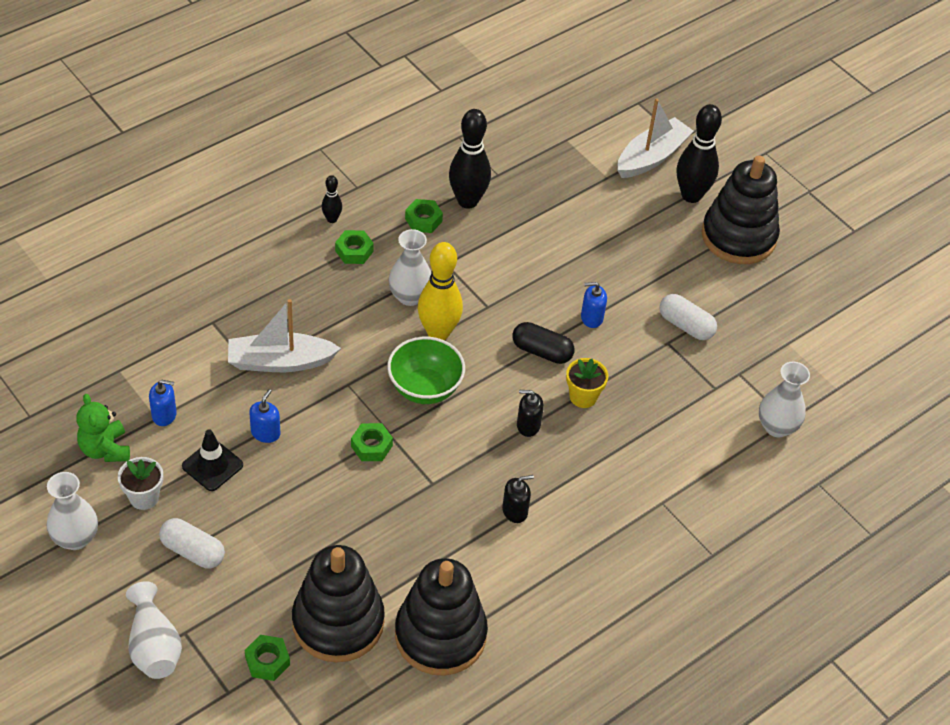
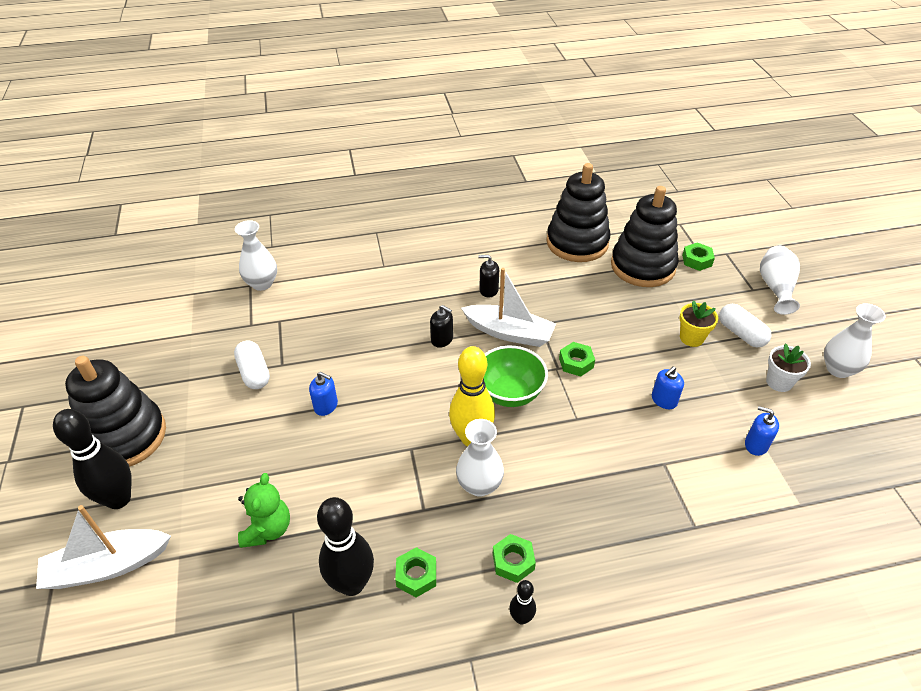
camera: 150 degrees left, 5 degrees down
(105, 449) = (814, 431): green teddy bear -> green teddy bear (267, 529)
(212, 465) = (716, 388): black traffic cone -> none
(280, 362) = (634, 460): white boat -> white boat (509, 333)
(542, 351) = (391, 391): black capsule -> none
(583, 397) = (384, 346): yellow flower pot -> yellow flower pot (691, 338)

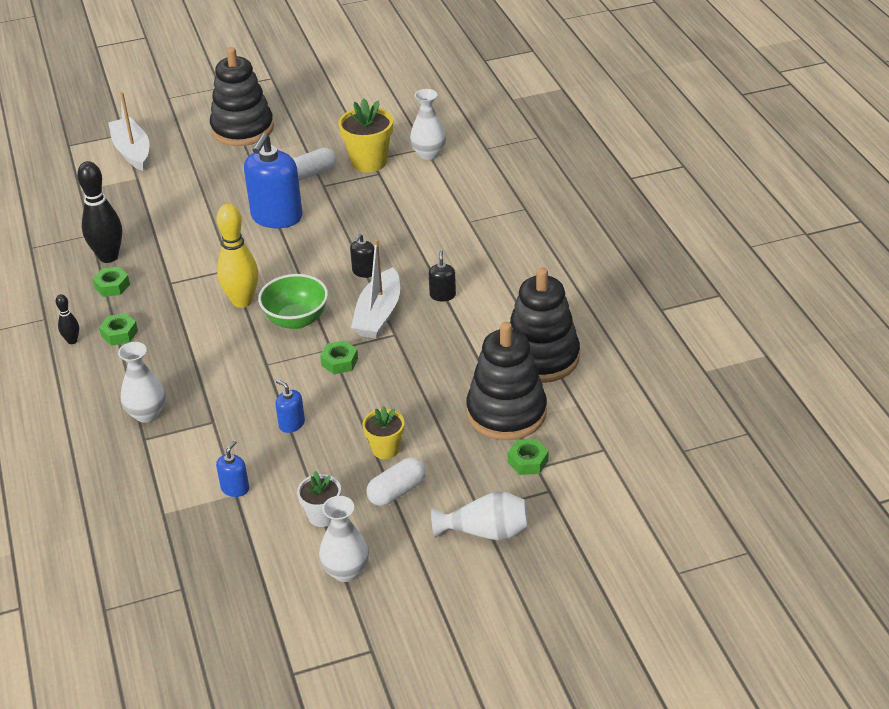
camera: 85 degrees right, 5 degrees down
(119, 499) = (186, 141): black bowling pin -> none
(254, 327) = (369, 162): none -> yellow flower pot
(267, 529) = (156, 211): green teddy bear -> none
(326, 406) = (276, 217): blue soap dispenser -> blue soap dispenser, size x2.18
(479, 485) = (192, 310): white vase -> white vase (147, 414)

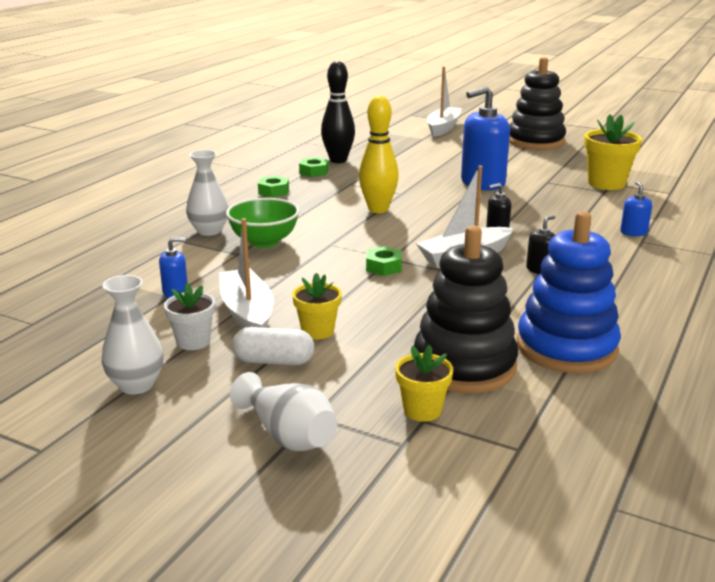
camera: 45 degrees right, 15 degrees down
(72, 341) = (242, 183): black bowling pin -> none
(291, 424) = (282, 281): blue soap dispenser -> blue soap dispenser (633, 232)
(296, 320) = (396, 233): green bowl -> green bowl (264, 242)
(312, 173) = (549, 174): white capsule -> none
(316, 468) = (247, 313): none -> white boat
(428, 154) = (668, 196): white vase -> none
(528, 461) = (422, 410): green nut -> yellow flower pot
(540, 357) = (566, 347): black stacking toy -> blue stacking toy

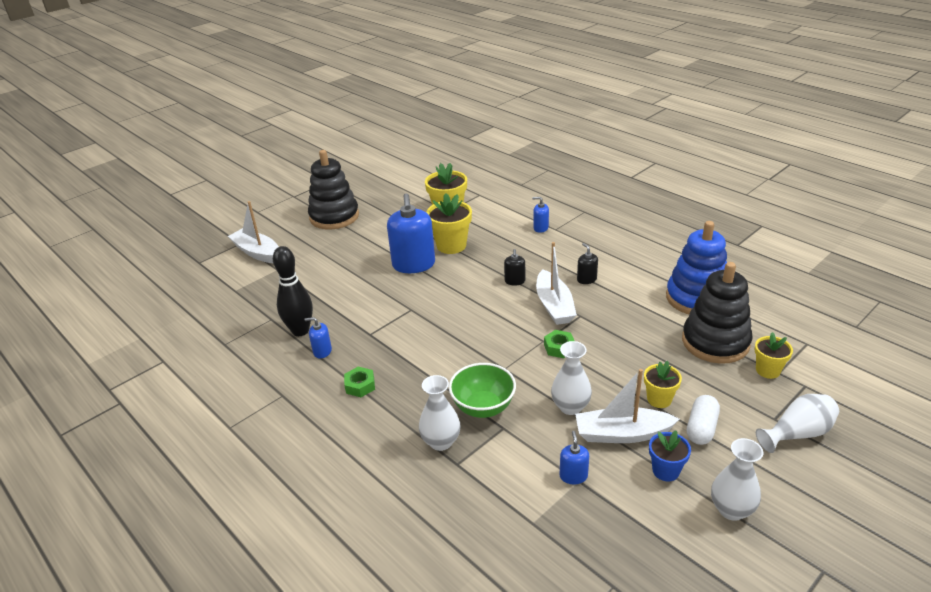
camera: 70 degrees left, 10 degrees up
(193, 341) = (665, 471): white flower pot -> blue flower pot
(282, 282) = (570, 407): none -> white vase
(314, 172) = (322, 351): green nut -> blue soap dispenser
(378, 209) = (441, 329): yellow bowling pin -> none
(538, 194) = (451, 245): none -> yellow flower pot

